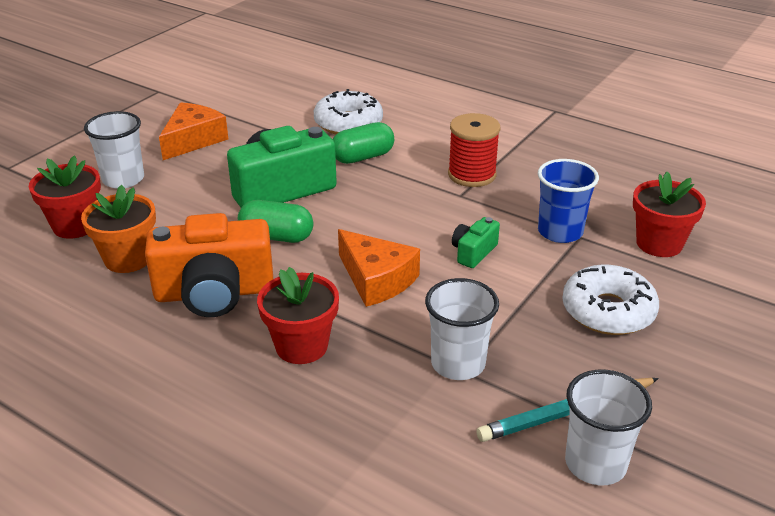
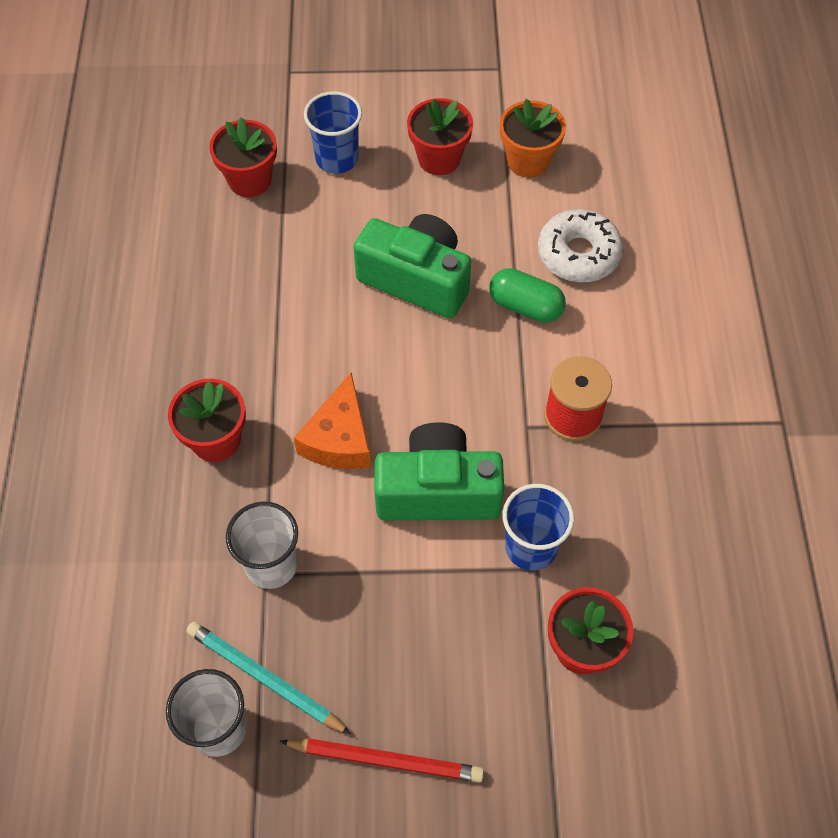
camera: 55 degrees right, 25 degrees up
(123, 179) = (337, 159): white cup -> blue cup
(128, 259) = (235, 248): orange flower pot -> orange flower pot (528, 161)
(193, 140) = (439, 158): orange cheese -> red flower pot
(214, 293) = (237, 336): orange camera -> none
(276, 236) = (343, 326): green capsule -> none
(473, 252) = (437, 491): green camera -> green camera, size x2.14
(608, 311) = (429, 649): white donut -> none
(691, 373) = (385, 760): none -> red pencil

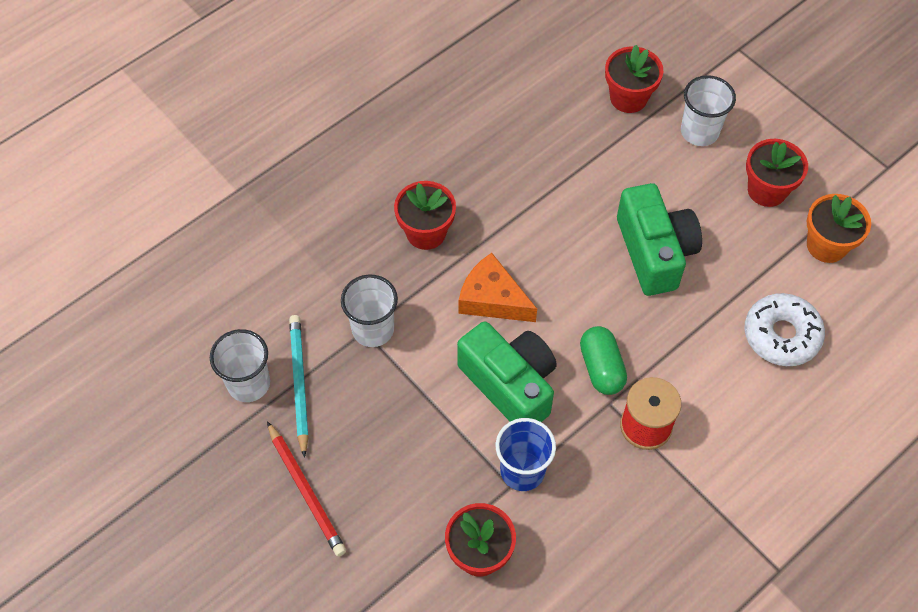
camera: 50 degrees right, 0 degrees up
(337, 159) = (699, 132): blue cup -> white cup
(339, 438) = (492, 299): orange cheese -> orange cheese turned 60 degrees clockwise
(525, 306) = (702, 333): green capsule -> green capsule (601, 368)

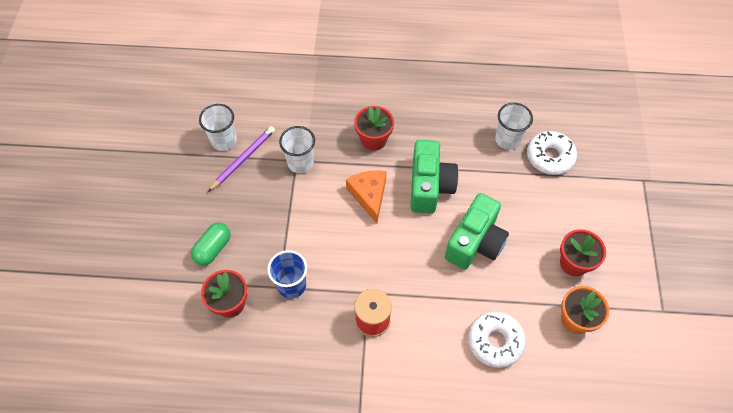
camera: 45 degrees right, 0 degrees up
(299, 384) = (243, 159): turquoise pencil -> purple pencil
(306, 491) = (193, 207): red pencil -> none
(510, 384) = (331, 241): green camera -> green camera (429, 186)
(601, 368) = (383, 273): green capsule -> green capsule (213, 248)
(628, 98) = (550, 157): red flower pot -> white donut
(699, 132) = (570, 204): white cup -> white cup (507, 139)

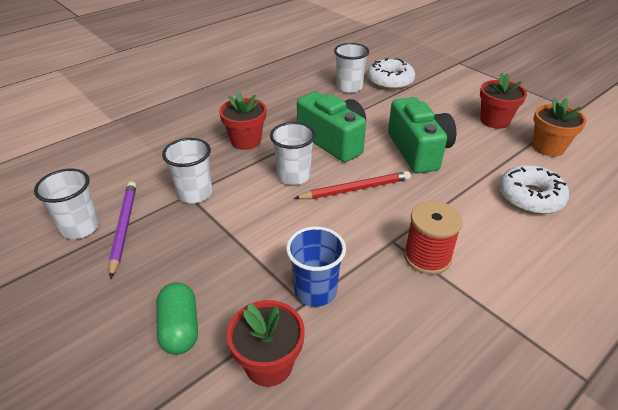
camera: 45 degrees left, 20 degrees down
(369, 196) = (293, 176): orange cheese -> white cup
(393, 238) = (355, 189): none -> red pencil

